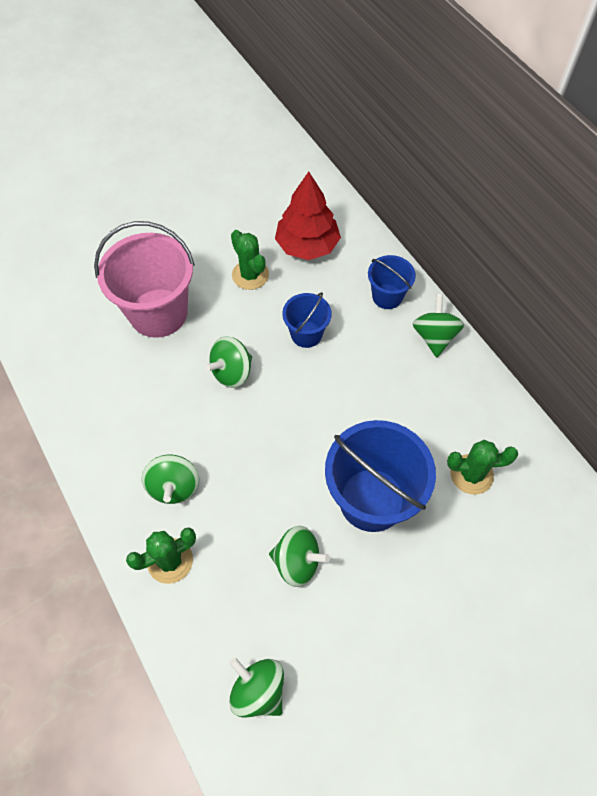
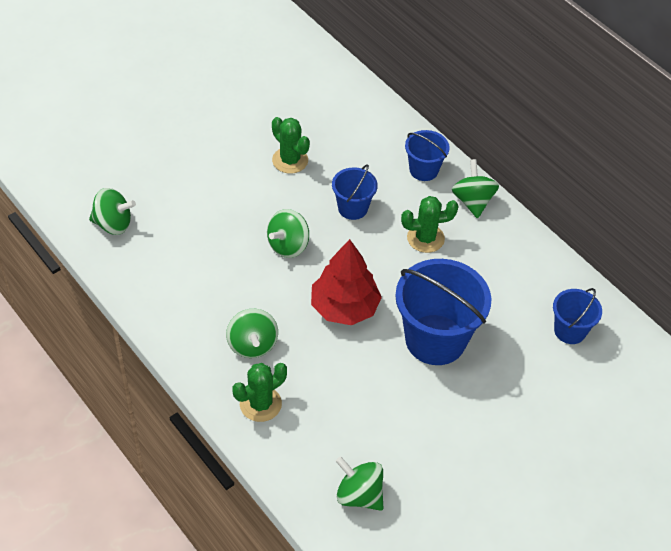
camera: 10 degrees left, 10 degrees down
(158, 313) = (207, 200): pink bucket -> none
(297, 562) = (376, 394): green spinning top -> green spinning top (113, 224)
(307, 245) = (340, 130): red tree -> red tree (344, 307)
(471, 474) = (522, 312): green cactus -> green cactus (425, 238)
(522, 503) = (570, 331): none -> blue bucket

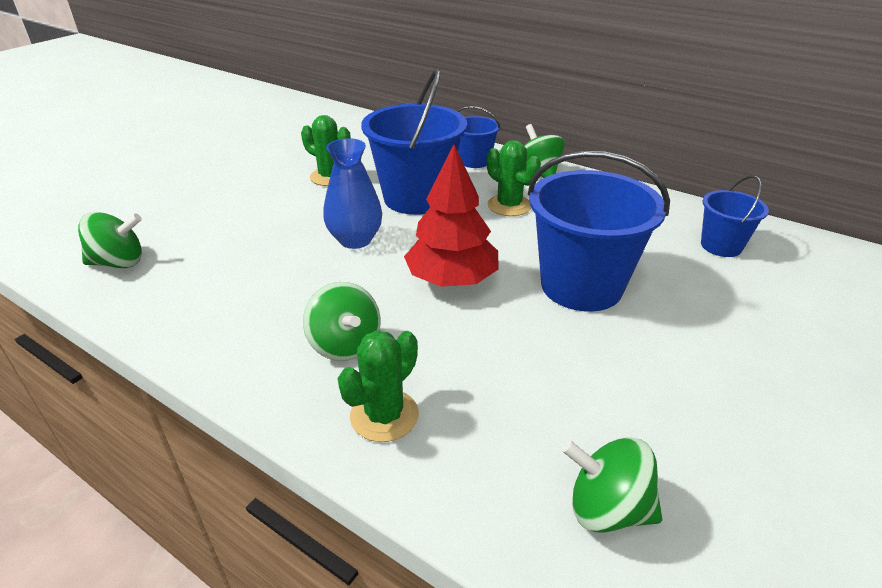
camera: 15 degrees left, 15 degrees down
(288, 246) = (355, 240): green spinning top -> blue vase
(353, 208) = (416, 198): blue bucket -> blue bucket, size x1.88
(425, 238) = (509, 205): green cactus -> green cactus turned 75 degrees clockwise

